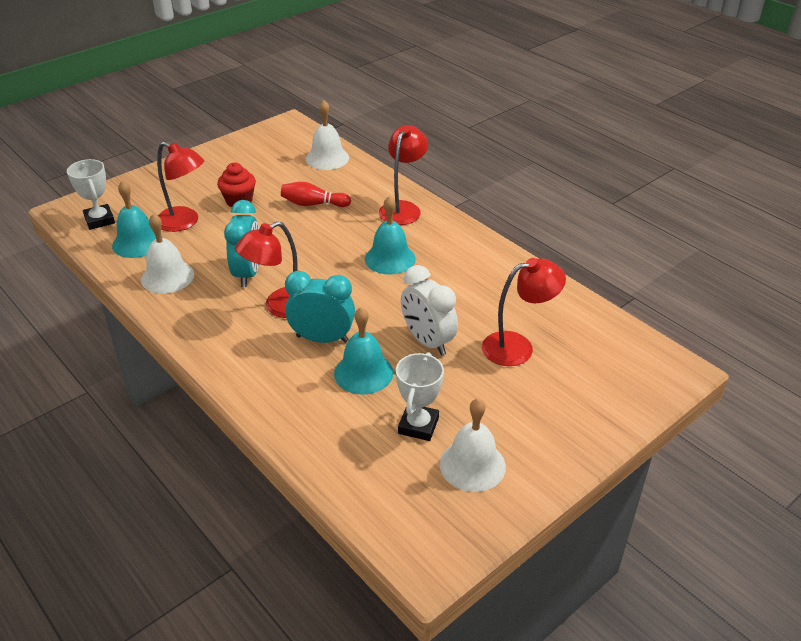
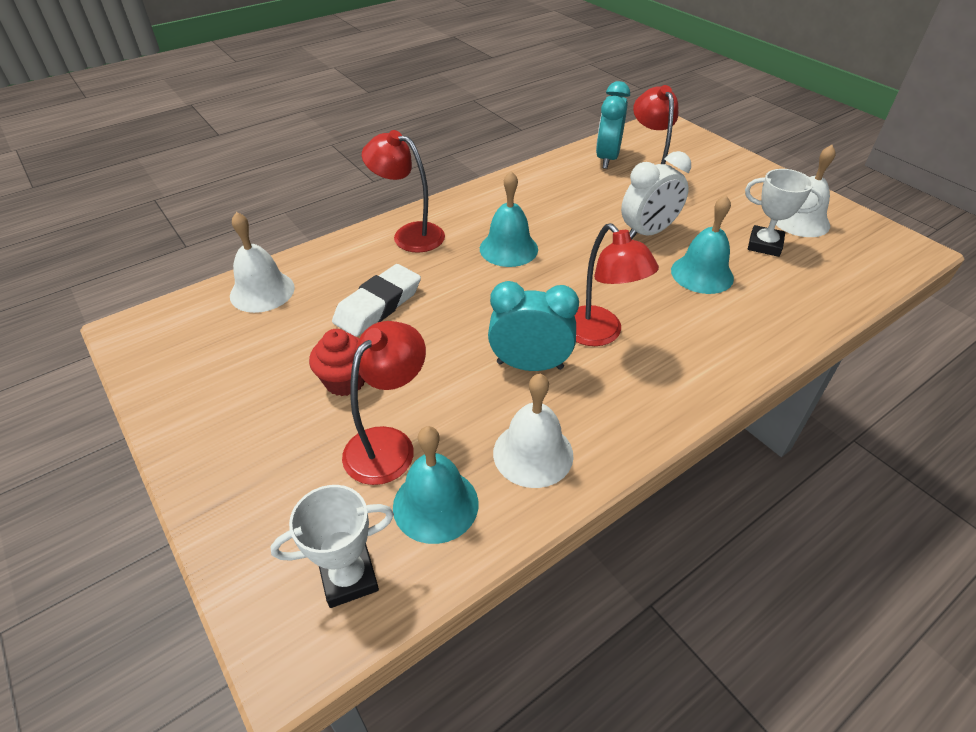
camera: 85 degrees left, 5 degrees up
(313, 204) = (378, 305): red bowling pin -> white eraser
(322, 338) = (653, 301): turquoise clock -> turquoise clock (607, 159)

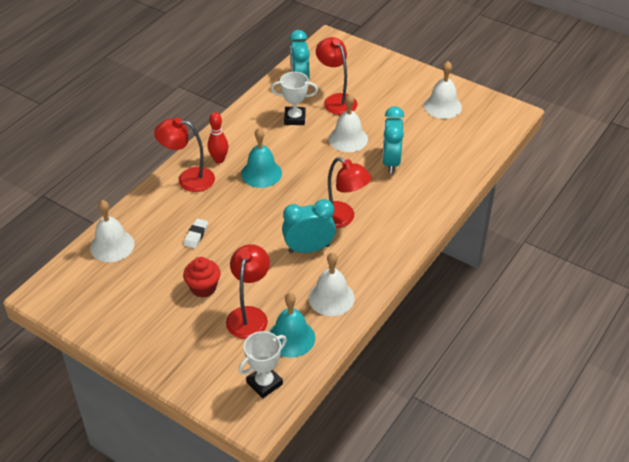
camera: 20 degrees left, 0 degrees up
(378, 305) = (196, 235): white eraser -> white eraser, size x0.54
(461, 221) = (219, 160): none -> red bowling pin
(648, 233) = (348, 139): white clock -> white bell
(702, 274) = (391, 162): turquoise bell -> turquoise clock
(764, 245) = (424, 130): white trophy -> white trophy (294, 118)

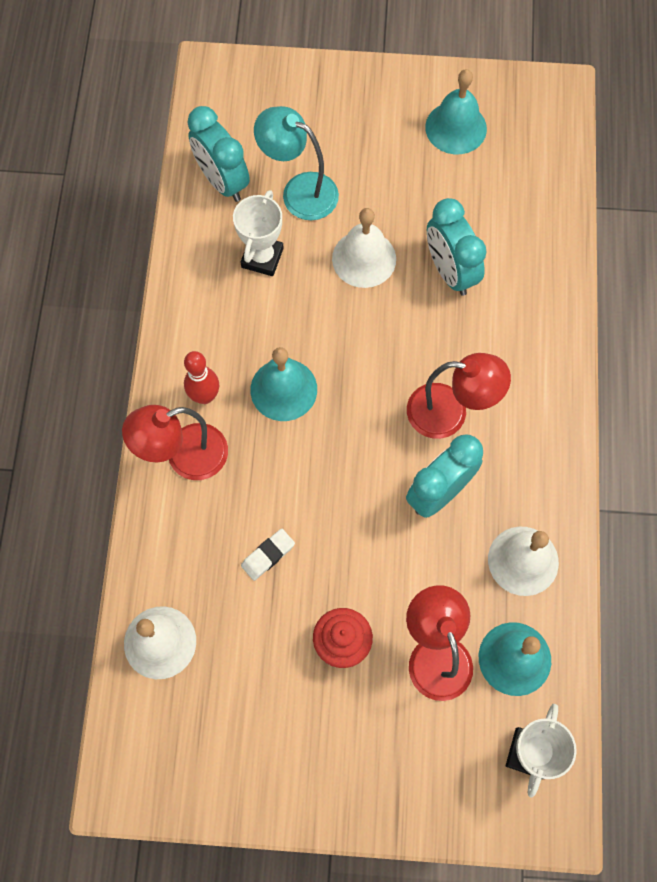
camera: 30 degrees left, 25 degrees up
(196, 235) = (268, 555): white eraser -> white eraser turned 60 degrees clockwise
(294, 118) = (262, 258): white trophy -> white trophy turned 45 degrees counterclockwise
(336, 100) = (299, 191): red lamp -> turquoise lamp
(442, 106) = (456, 128): white bell -> turquoise bell

